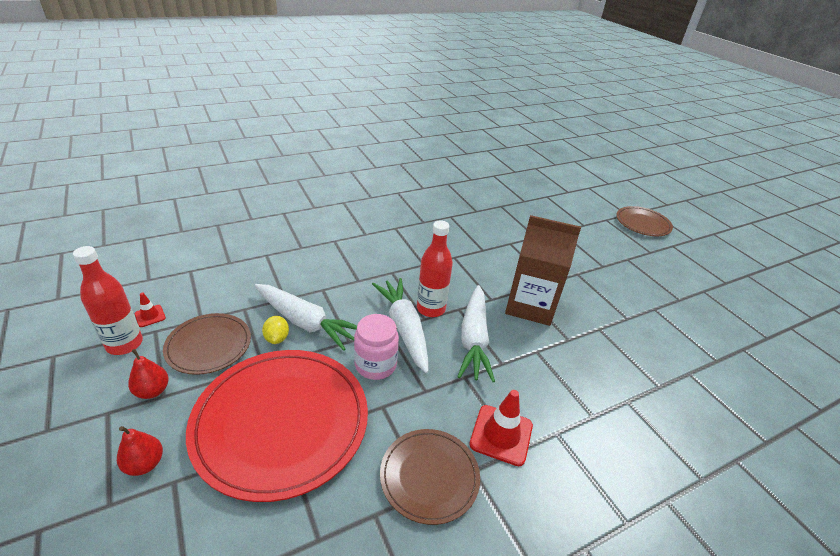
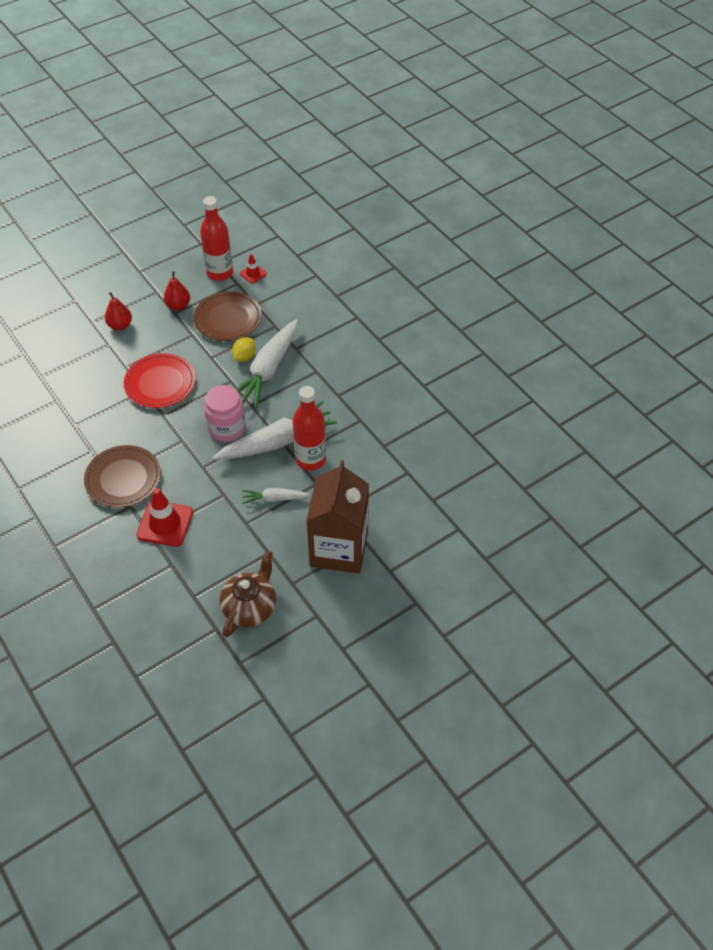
camera: 85 degrees right, 15 degrees up
(277, 338) = (244, 357): yellow lemon -> yellow lemon turned 45 degrees counterclockwise
(281, 422) = (160, 383): red plate -> red plate, size x0.54
(474, 339) = (274, 499): white carrot -> white carrot, size x0.50
(598, 372) = (250, 607): none -> brown teapot
(642, 223) = (584, 710): brown plate -> none

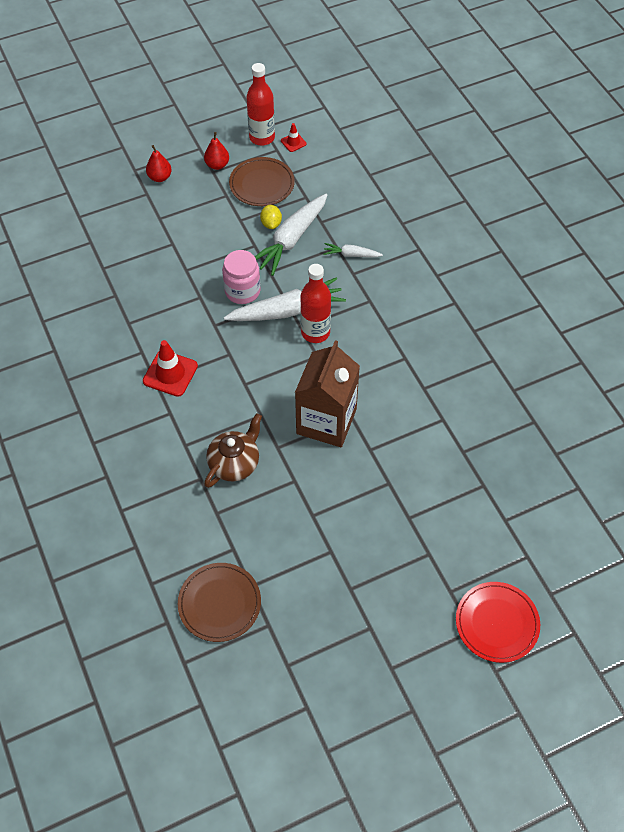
camera: 10 degrees right, 5 degrees up
(123, 478) = (139, 325): brown plate -> brown plate (219, 603)
(160, 383) = (188, 238): red plate -> red plate (497, 623)
(244, 357) = (271, 224): yellow lemon -> yellow lemon turned 45 degrees counterclockwise
(274, 499) = (275, 365): white carrot -> white carrot (351, 255)

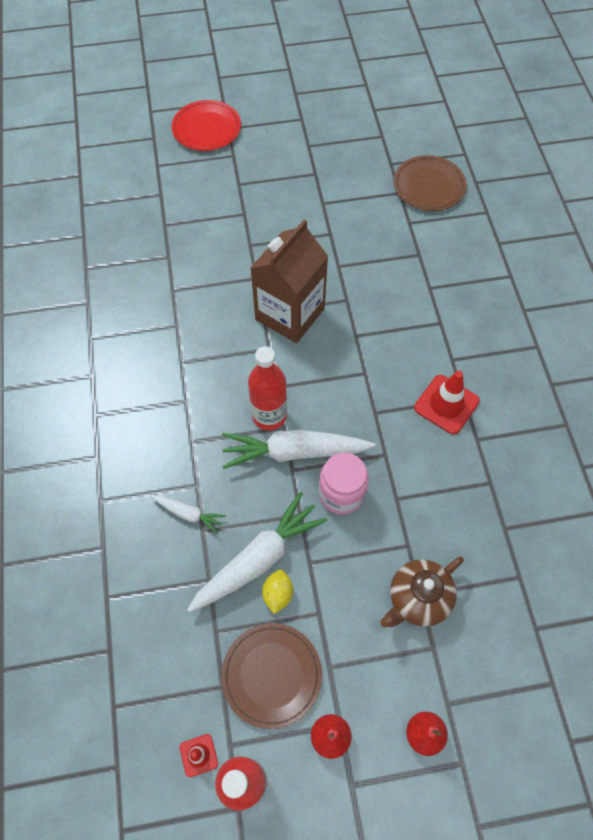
camera: 165 degrees left, 5 degrees up
(234, 463) = (393, 294): brown teapot -> brown teapot (418, 598)

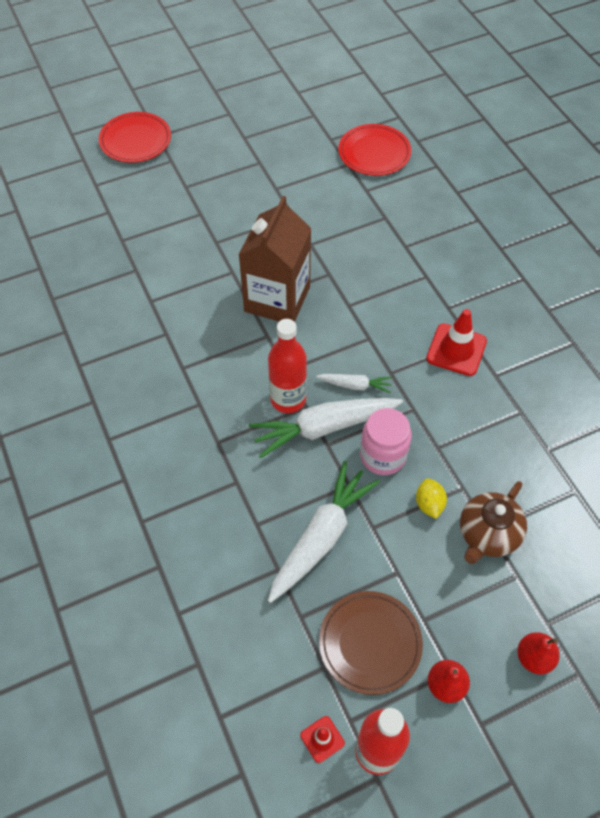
camera: 15 degrees left, 5 degrees down
(188, 514) = (237, 511): white carrot -> white carrot (355, 385)
(278, 594) = (351, 565): yellow lemon -> yellow lemon (429, 504)
(429, 186) = (374, 153): brown plate -> red plate

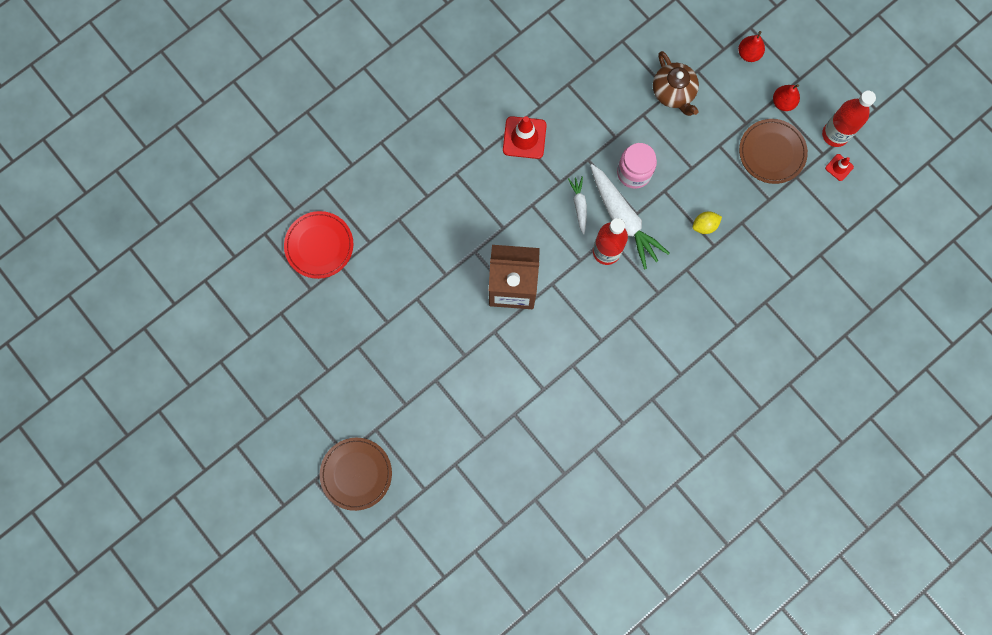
camera: 105 degrees left, 20 degrees up
(135, 140) = (356, 474): red plate -> brown plate
(321, 537) = (710, 200): white carrot -> none
(429, 504) = (662, 134): yellow lemon -> yellow lemon (704, 225)
(487, 534) = (673, 93): brown teapot -> brown teapot turned 45 degrees clockwise

